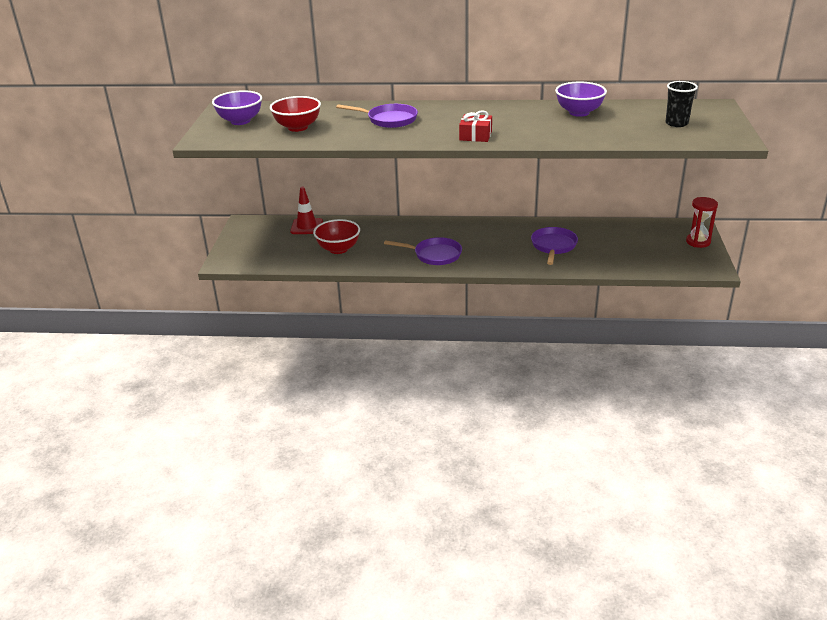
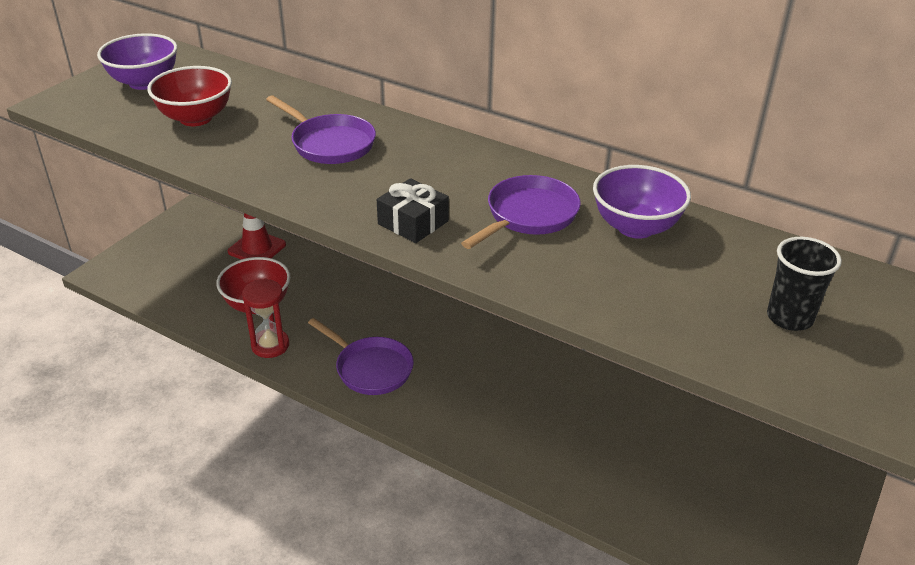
camera: 25 degrees right, 5 degrees up
(475, 136) = (413, 222): red gift -> black gift
(553, 246) = (559, 424): purple pan -> purple pan (528, 215)
(698, 242) = (816, 519): red hourglass -> red hourglass (270, 345)

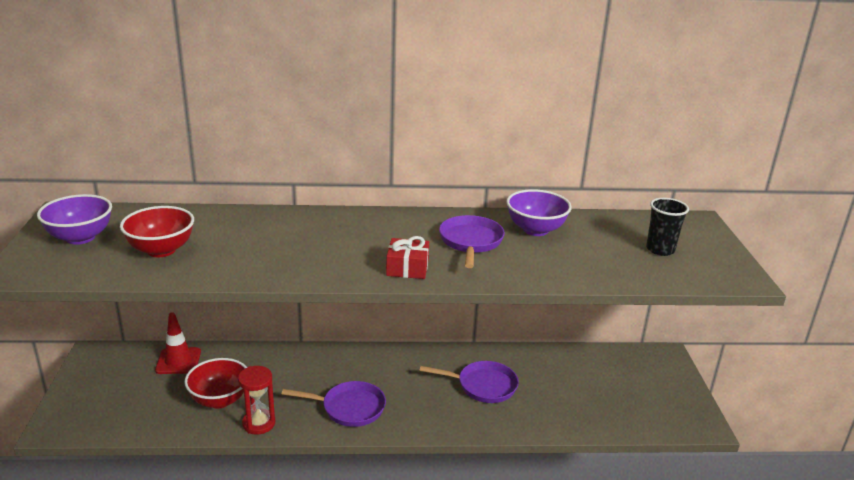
camera: 35 degrees left, 10 degrees down
(329, 144) = (289, 238): purple pan -> purple pan (483, 386)
(413, 222) = (407, 268): black gift -> red gift

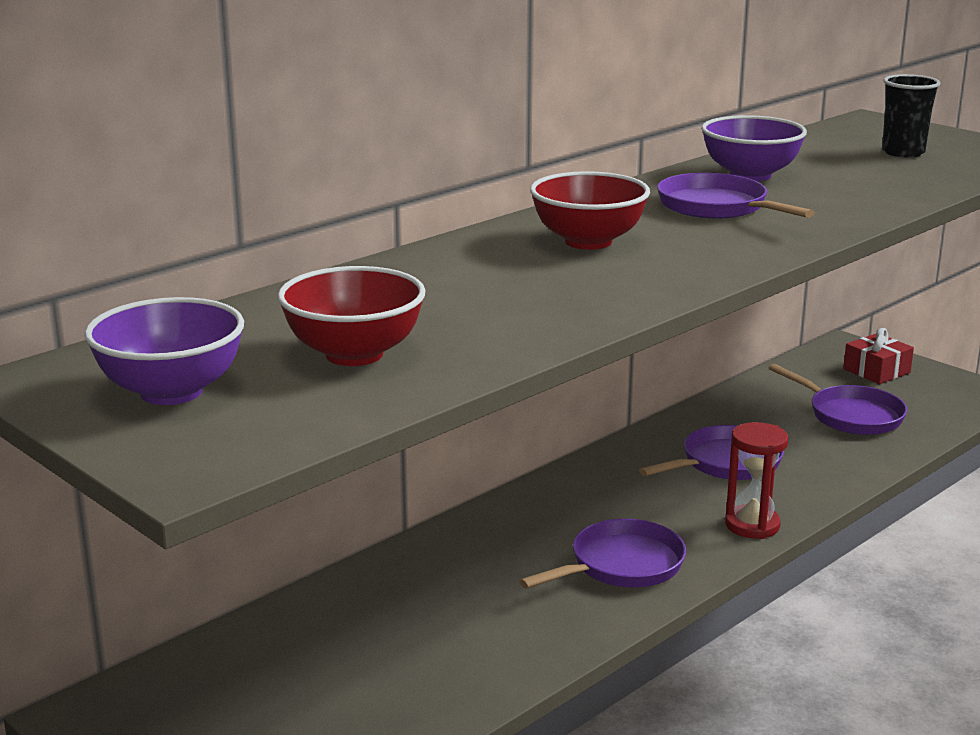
camera: 40 degrees left, 5 degrees down
(178, 361) = (262, 645): red traffic cone -> none
(219, 400) = (428, 653): red bowl -> red bowl (588, 241)
(259, 423) = (539, 646): red hourglass -> red hourglass (752, 525)
(407, 268) = (718, 252): red gift -> red gift (876, 371)
(594, 395) = (851, 415): none -> purple pan

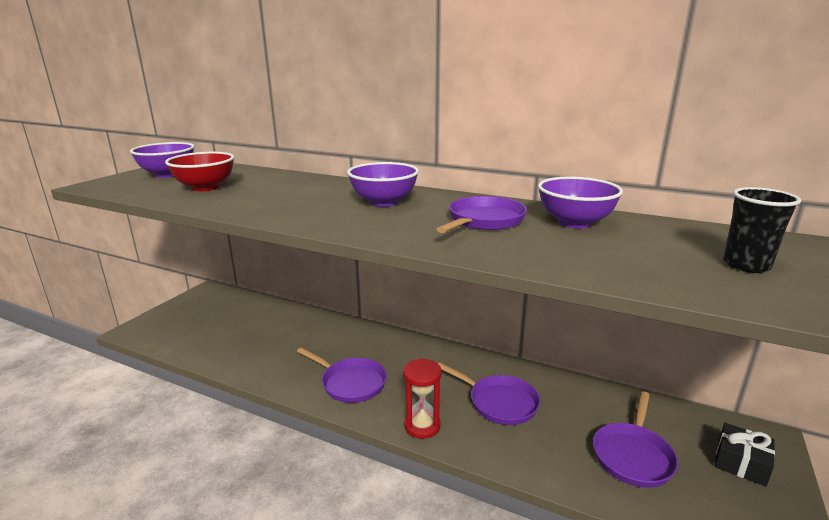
camera: 70 degrees right, 0 degrees up
(588, 241) = (384, 202): red bowl -> purple bowl
(876, 371) = (741, 463): red gift -> black gift

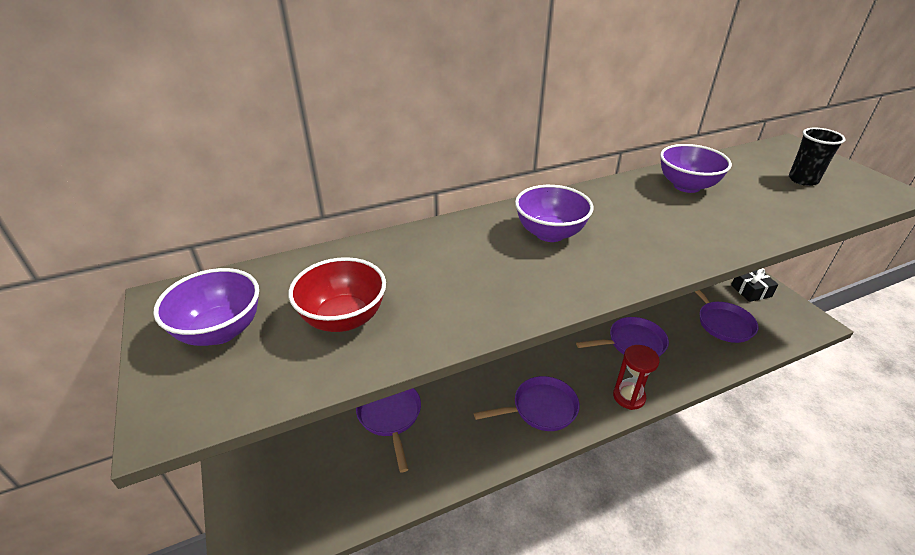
camera: 50 degrees left, 15 degrees up
(484, 221) = (650, 214): purple pan -> purple pan (390, 416)

